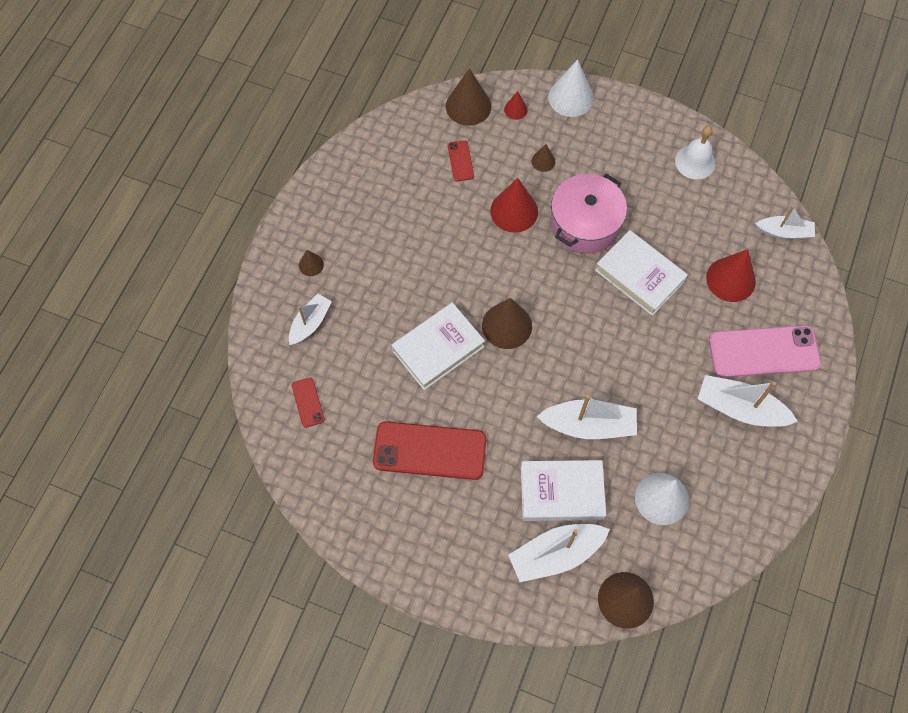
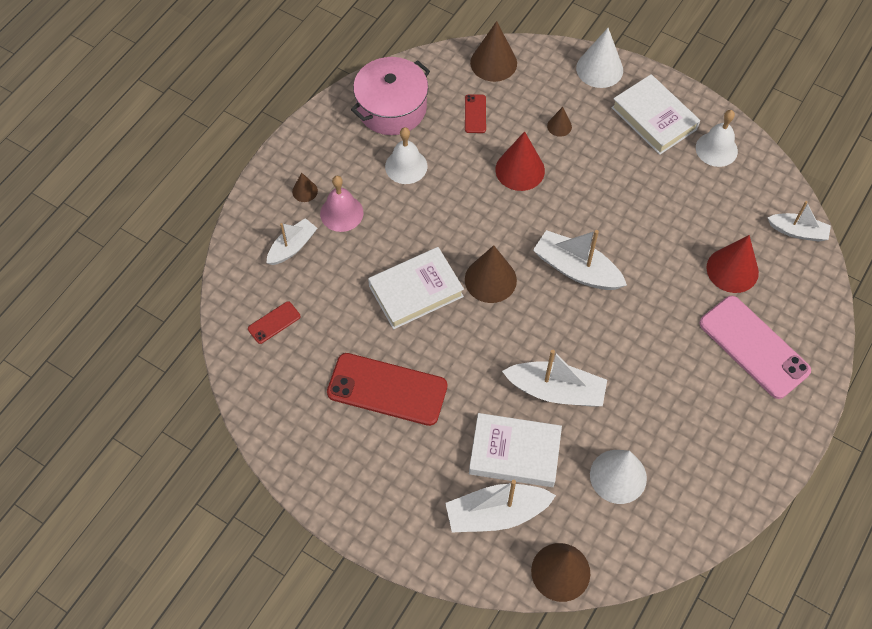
camera: 10 degrees right, 5 degrees down
(308, 402) = (274, 322): red phone -> red phone turned 60 degrees clockwise
(351, 281) = (341, 213): none -> pink bell
(404, 224) = (406, 166): none -> white bell
(515, 109) = (541, 73): red cone -> none
(585, 224) = (590, 193): pink pot -> pink pot (391, 108)
(639, 276) = (637, 252): white book -> white book (654, 118)
(740, 408) = (718, 399): white boat -> white boat (576, 269)
(763, 351) = (754, 347): pink phone -> pink phone turned 45 degrees clockwise

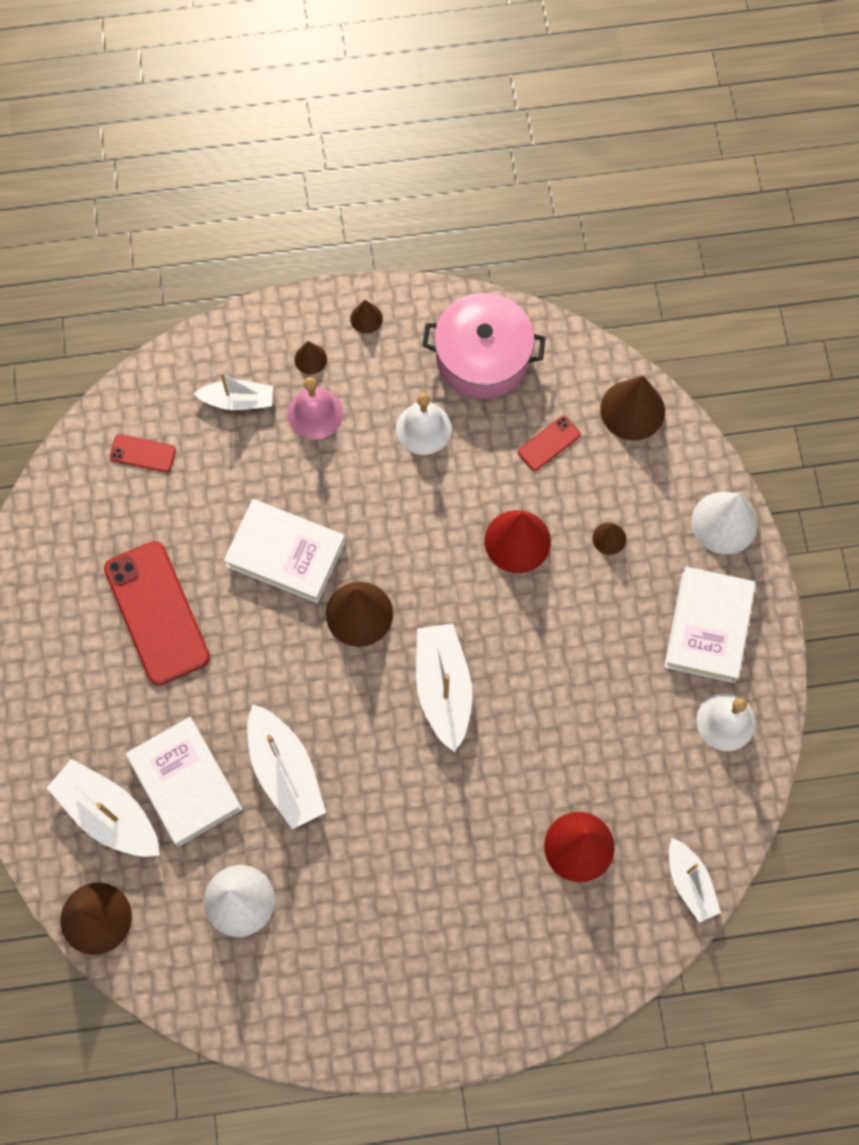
camera: 50 degrees right, 10 degrees up
(308, 146) = (366, 318): none -> brown cone
(754, 347) = (500, 933): pink phone -> none

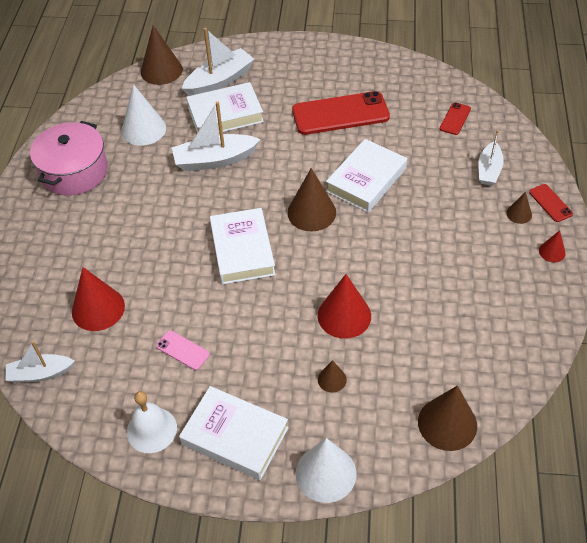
camera: 105 degrees right, 20 degrees down
(315, 413) = (473, 210): pink bell -> none
(366, 318) = (552, 252): brown cone -> red cone
(423, 428) = (451, 272): white bell -> none
(443, 688) = (242, 250): white boat -> white book
(482, 357) = (510, 322): pink pot -> pink pot (74, 171)
(549, 443) = (425, 353): red phone -> red phone (550, 203)
(613, 719) = (182, 350): none -> pink phone

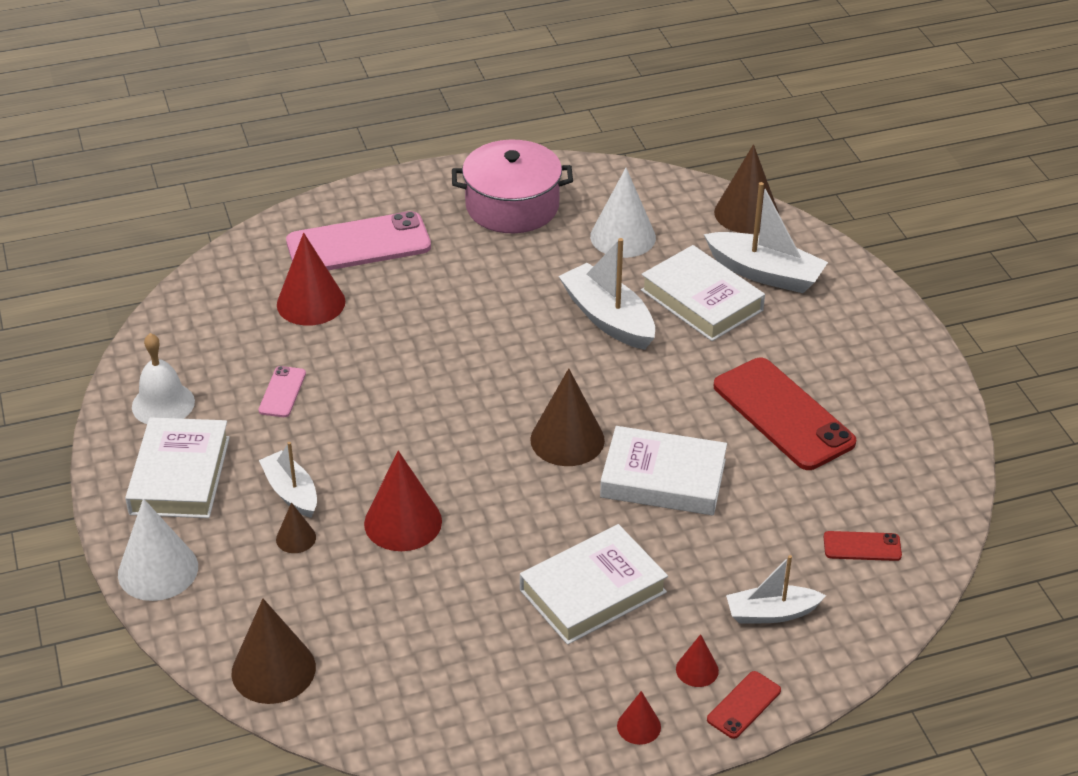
camera: 65 degrees right, 10 degrees down
(40, 373) = (202, 292): white boat -> white boat (291, 492)
(53, 264) = (358, 244): none -> pink phone
(242, 250) = (464, 394): white book -> white book (593, 591)
(519, 214) = (697, 670): brown cone -> red cone

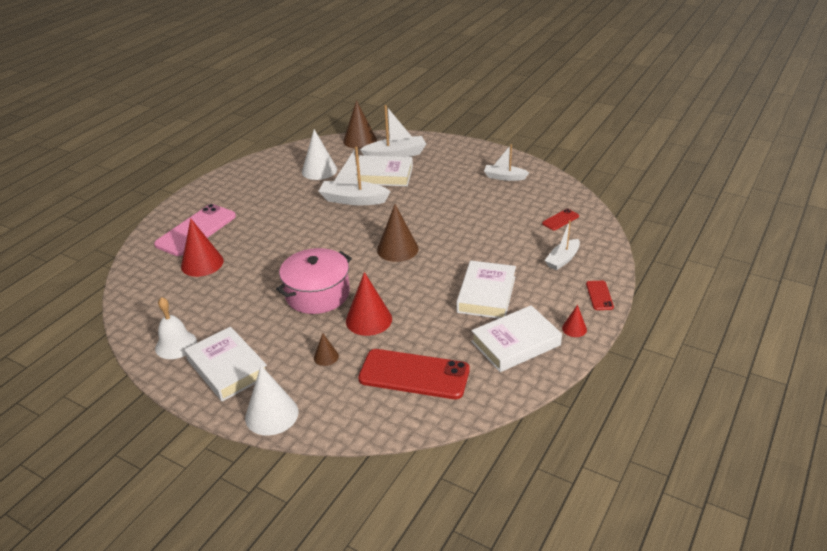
camera: 40 degrees left, 5 degrees down
(273, 670) = (391, 415): brown cone -> none
(282, 392) = (236, 305): pink phone -> none
(291, 492) = (297, 340): white boat -> white boat (504, 177)
(512, 206) = (253, 183): pink pot -> pink pot (317, 294)
(663, 478) = (456, 240): white book -> white book (515, 343)
(697, 670) = (565, 295): red cone -> none
(783, 414) = (469, 195): red phone -> red phone (414, 374)

